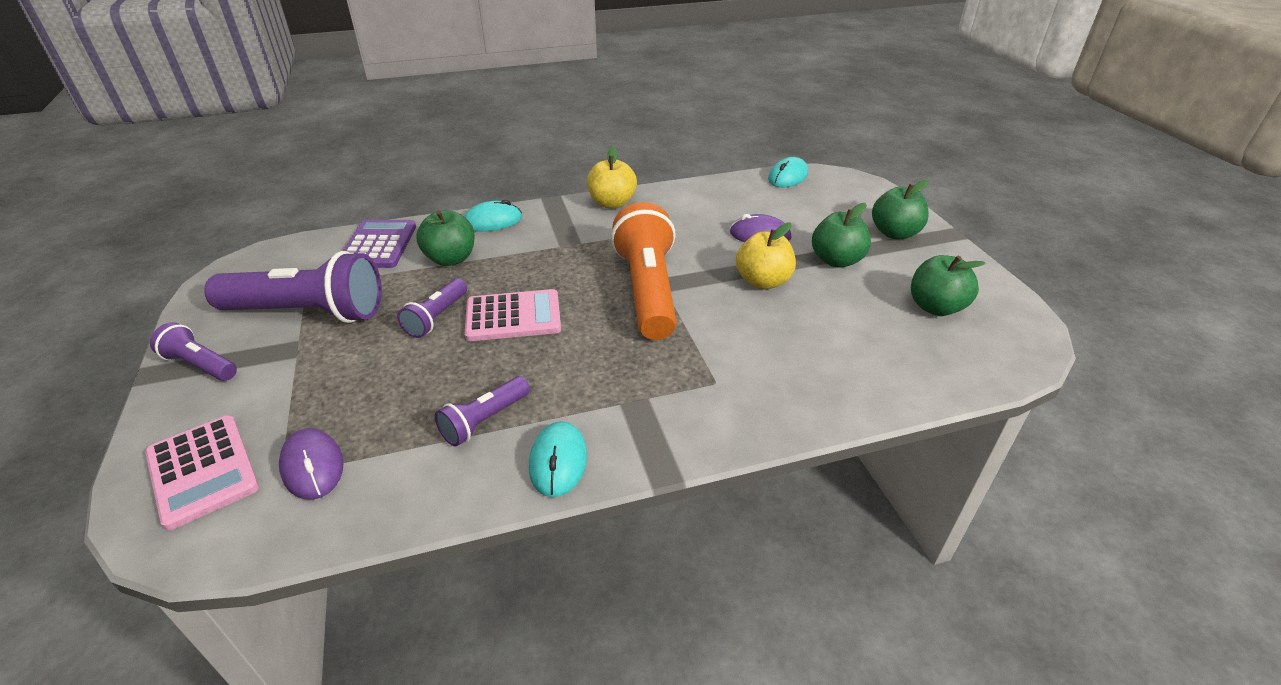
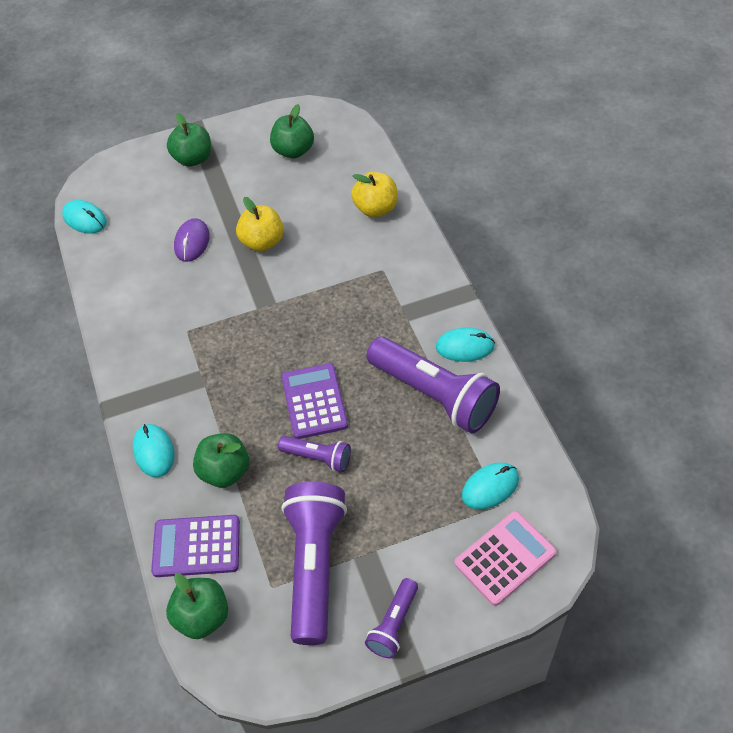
camera: 90 degrees left, 15 degrees up
(312, 466) = (490, 487): purple mouse -> turquoise mouse
(484, 421) = (434, 395): purple flashlight -> purple flashlight, size x1.98
(513, 316) = (314, 401): pink calculator -> purple calculator
(612, 203) = (125, 353): yellow apple -> yellow apple (375, 208)
(648, 290) = (275, 314): orange flashlight -> none
(836, 260) = (233, 197): green apple -> green apple (202, 617)

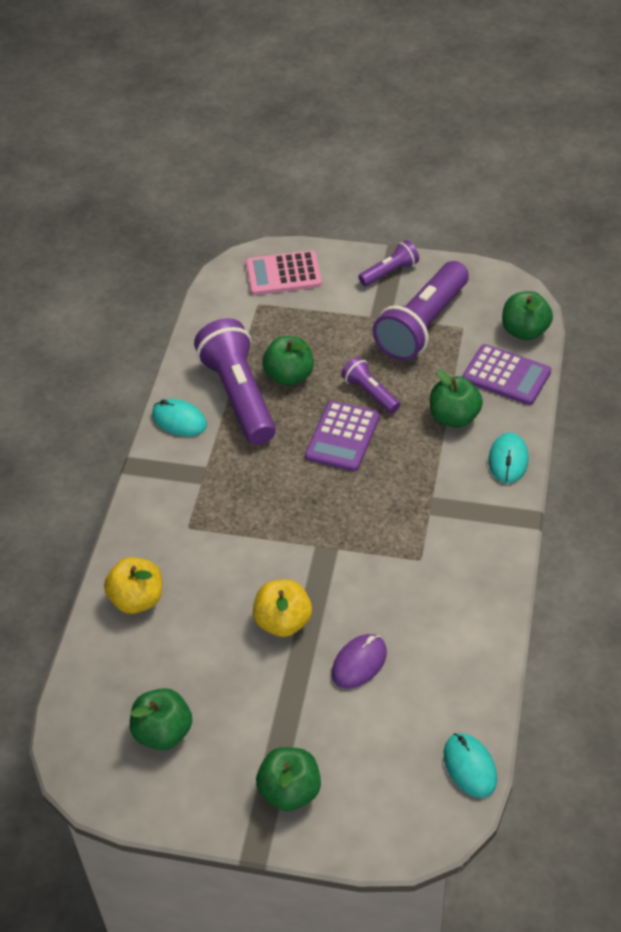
camera: 150 degrees left, 5 degrees down
(405, 437) = (289, 376): none -> green apple
(490, 487) = (254, 316): turquoise mouse -> none

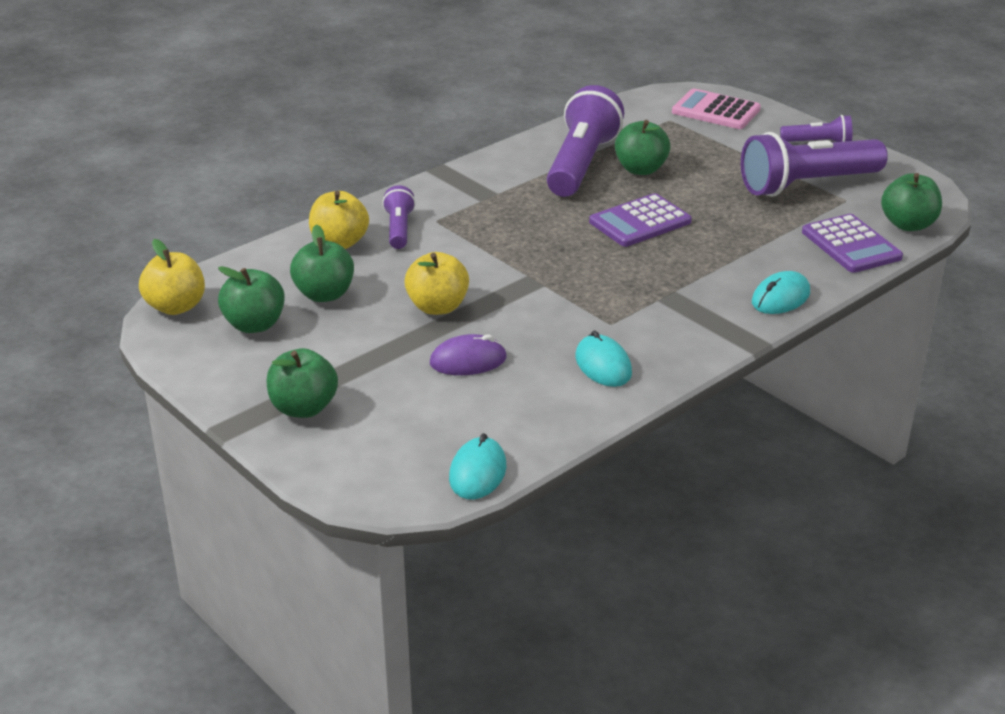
camera: 35 degrees right, 15 degrees down
(78, 755) = (176, 307): none -> yellow apple
(179, 420) = (512, 159): turquoise mouse -> turquoise mouse (603, 365)
(370, 393) = (701, 206): purple flashlight -> purple flashlight (399, 229)
(454, 417) = (762, 251): green apple -> green apple (324, 294)

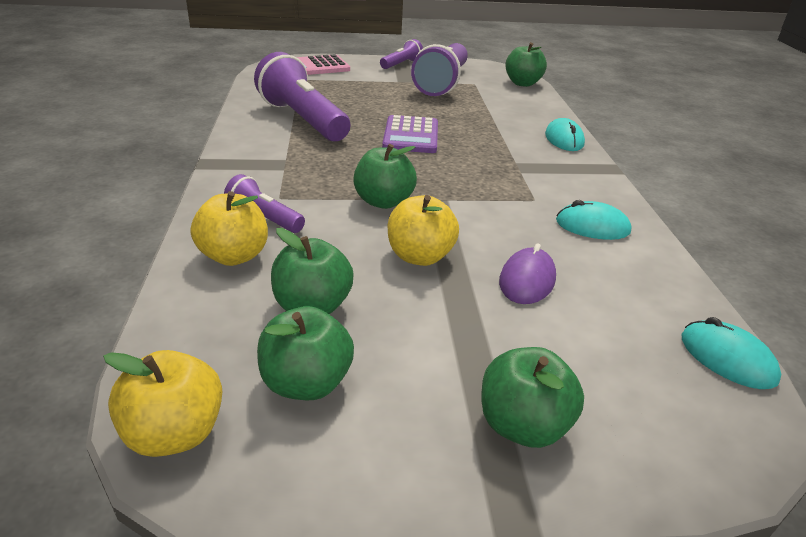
camera: 55 degrees left, 0 degrees up
(640, 169) = (344, 109): green apple -> green apple (383, 202)
(851, 245) = (526, 101): purple calculator -> none

